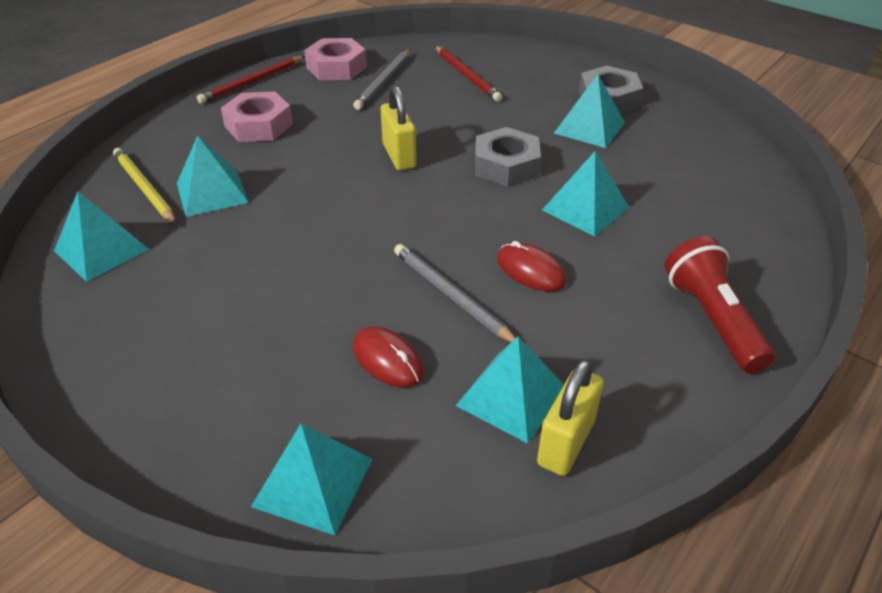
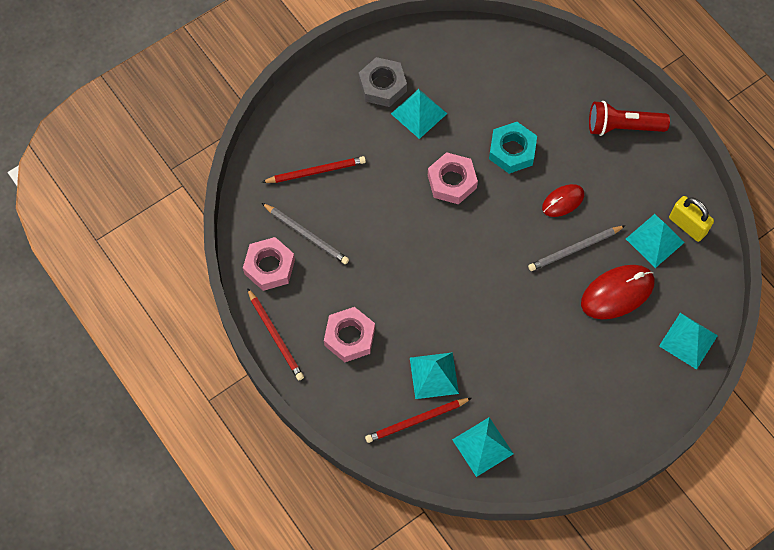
camera: 75 degrees left, 25 degrees up
(144, 188) = (416, 421): yellow pencil -> red pencil
(387, 359) = (617, 293): red mouse -> red mouse, size x1.65
(399, 156) = (421, 246): yellow padlock -> none
(506, 165) = (452, 181): grey nut -> pink nut
(585, 208) = (512, 151): turquoise pyramid -> turquoise nut

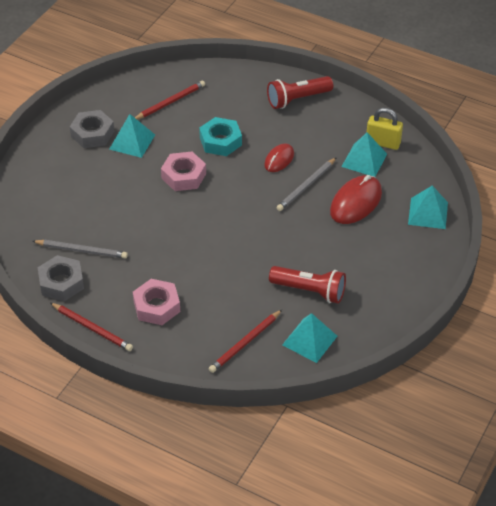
camera: 25 degrees left, 20 degrees down
(269, 266) = (61, 283): pink nut -> grey nut
(316, 171) = (67, 206): red pencil -> red pencil (170, 102)
(434, 375) = (242, 307): turquoise pyramid -> none
(512, 386) = (310, 291): none -> red flashlight

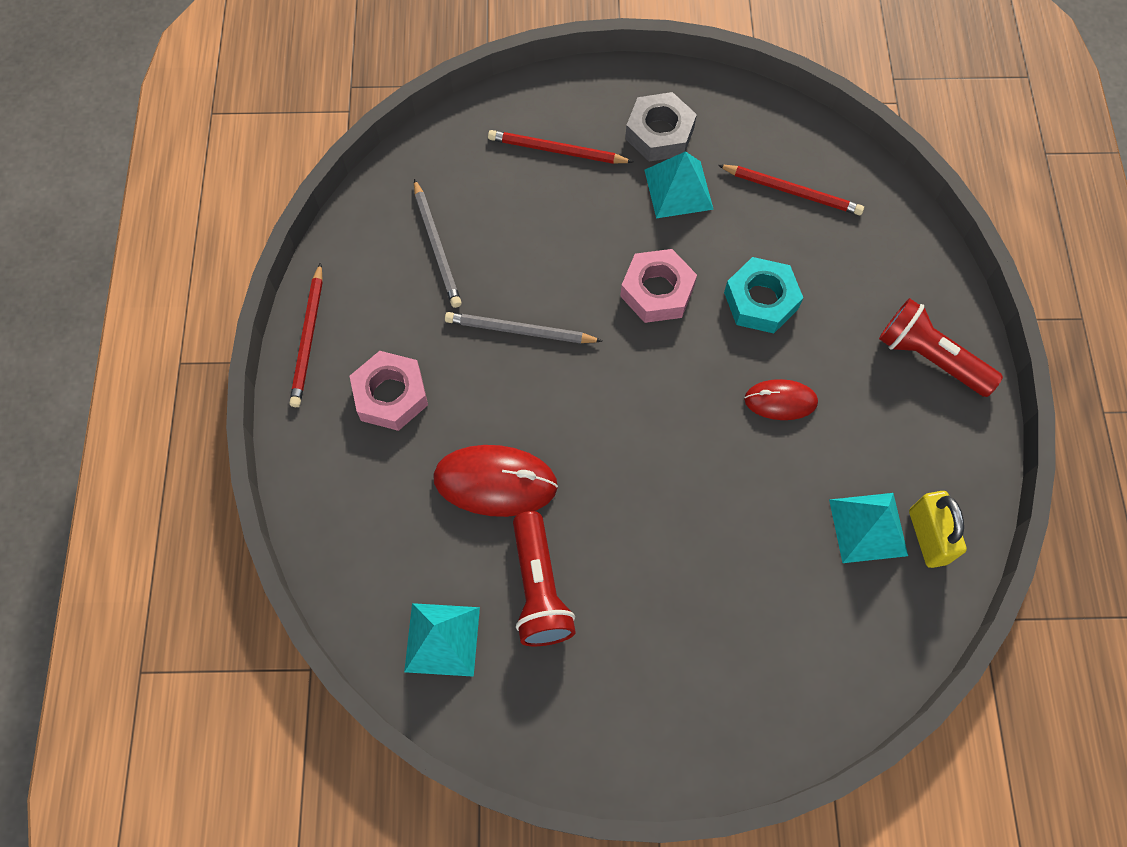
camera: 60 degrees right, 20 degrees up
(61, 283) = (366, 256): grey nut -> none
(245, 343) = (388, 550): red pencil -> red pencil (557, 151)
(306, 186) = (751, 470): grey pencil -> grey pencil (520, 331)
(356, 202) = (766, 562): red mouse -> red mouse (495, 482)
(428, 213) = (818, 690): turquoise pyramid -> none

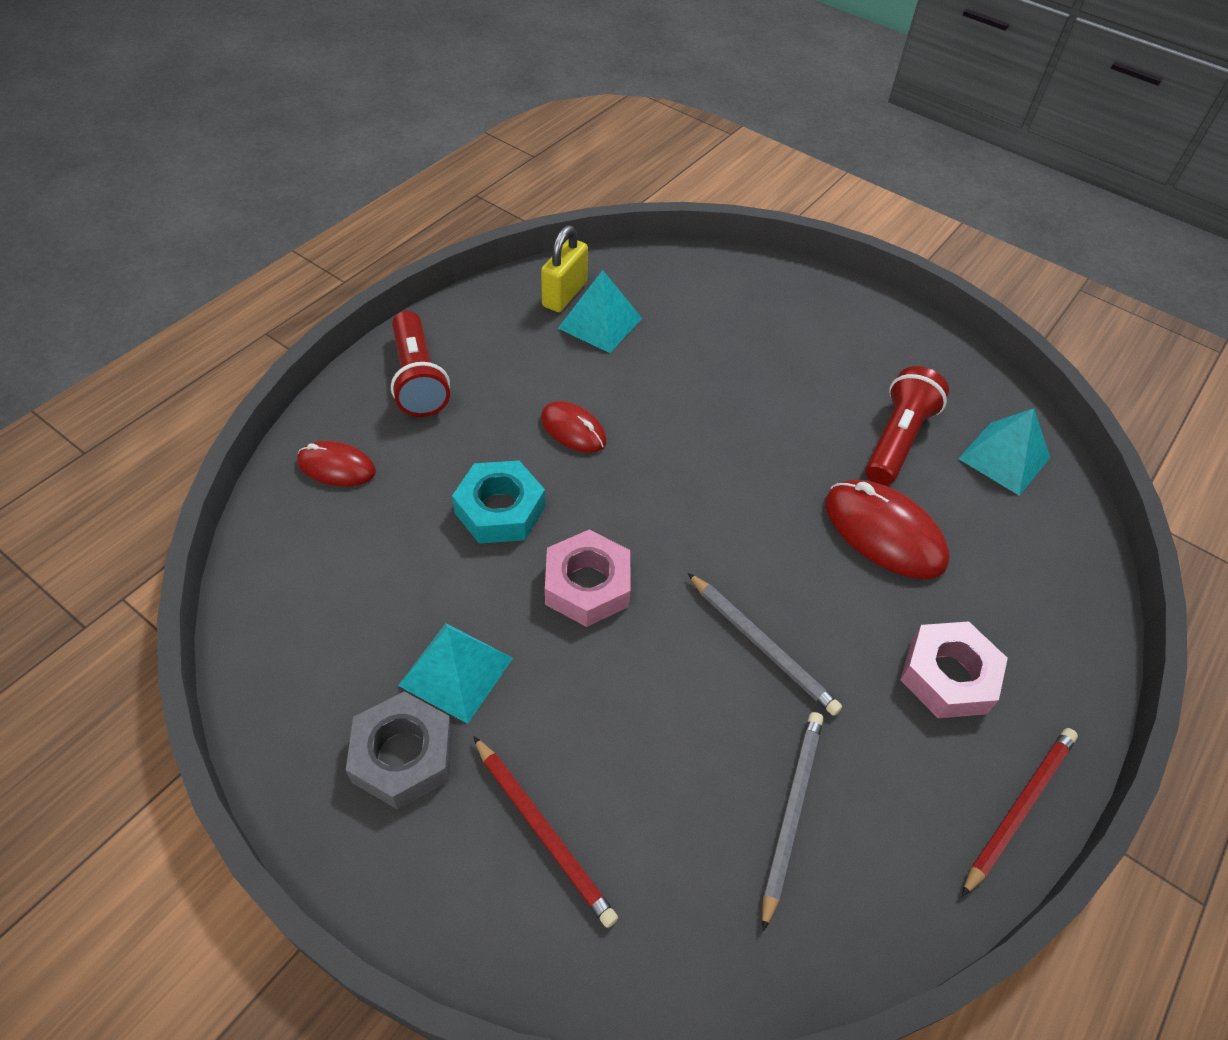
camera: 145 degrees left, 15 degrees down
(792, 191) = (349, 582): red pencil -> none
(892, 251) = (336, 467): none -> red mouse

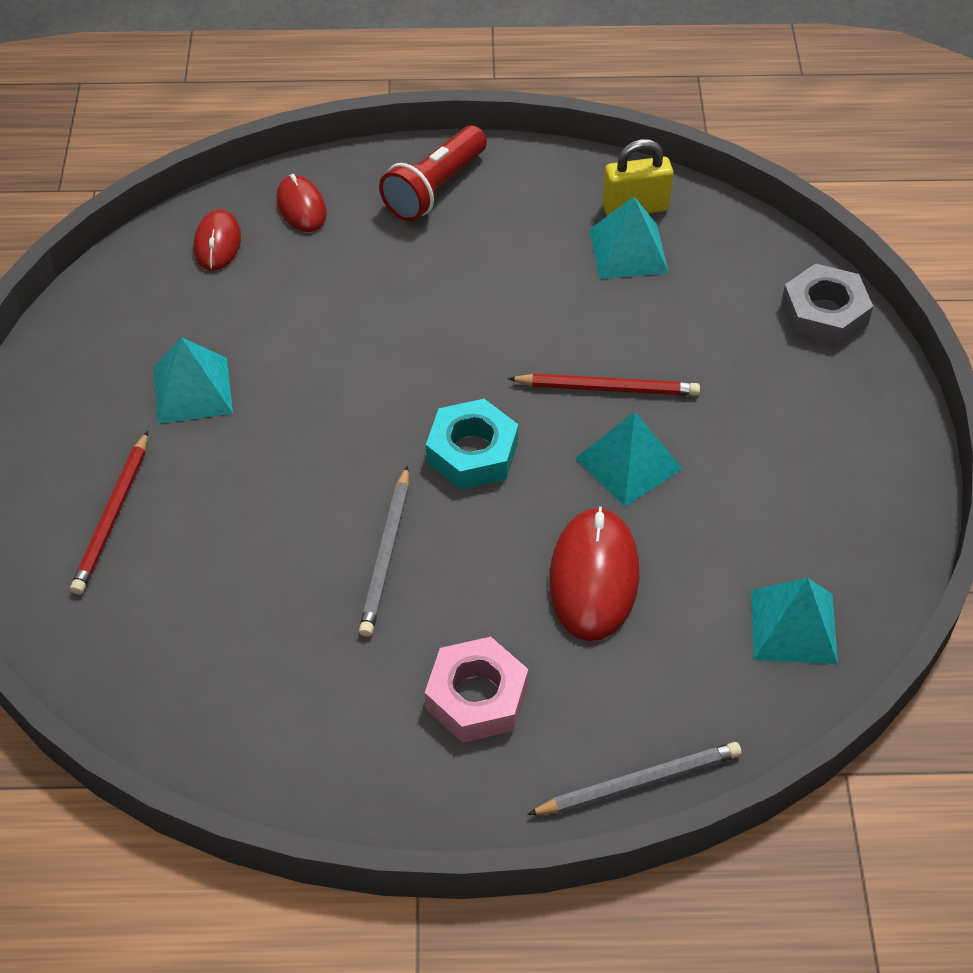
camera: 55 degrees right, 0 degrees up
(403, 756) = (104, 406): grey nut -> grey nut (824, 314)
(500, 510) = (357, 320): turquoise nut -> turquoise nut (472, 453)
(573, 430) = (485, 310): red mouse -> red mouse (217, 243)
(587, 585) = (338, 415): pink nut -> none
(791, 812) = (250, 652): grey pencil -> grey pencil (639, 782)
(795, 447) = (628, 463): none -> turquoise pyramid
(897, 440) = (723, 532): red flashlight -> none
(1019, 808) = (387, 805): red pencil -> red pencil (607, 388)

